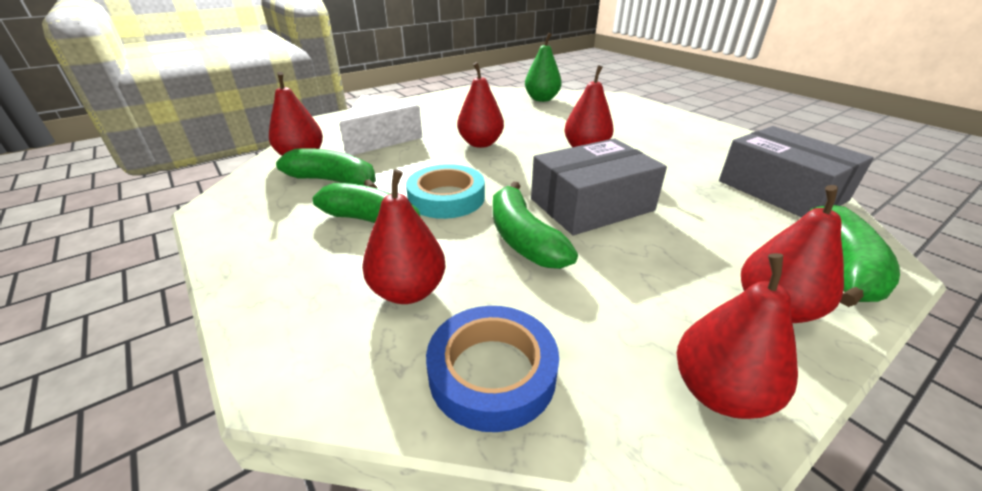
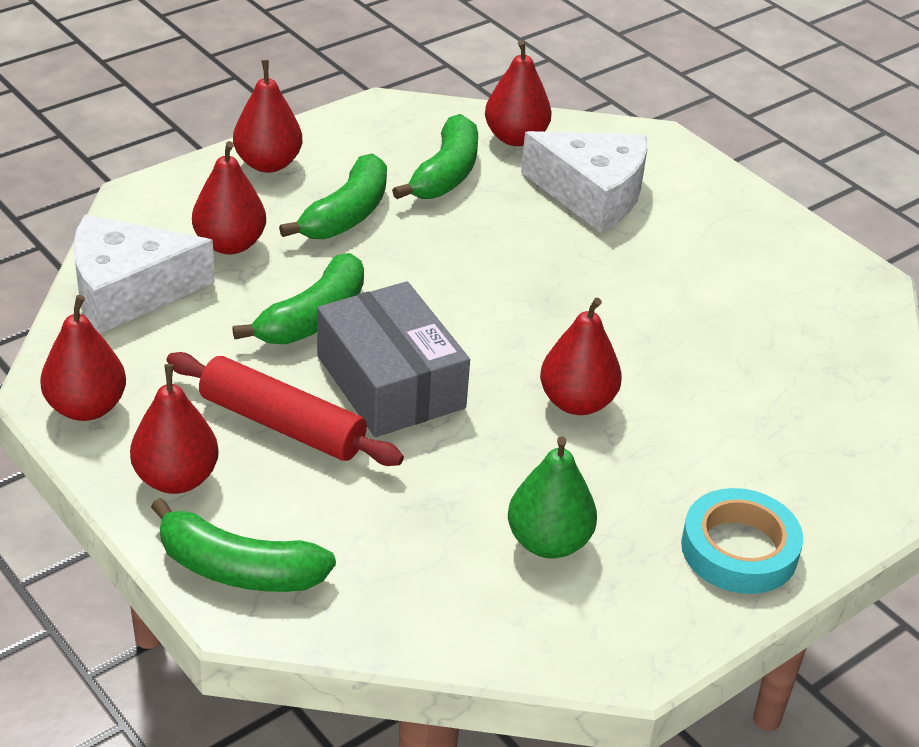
camera: 85 degrees right, 5 degrees up
(446, 198) = (406, 261): turquoise tape -> turquoise tape (739, 549)
(480, 143) = (584, 290): red pear -> red pear (268, 164)
(492, 372) = (128, 291): blue tape -> white cheese
(523, 238) = (313, 318): green banana -> green banana turned 150 degrees clockwise
(541, 99) = (837, 375): green pear -> green pear (548, 542)
(665, 251) = (282, 424): none -> red rolling pin
(781, 190) = (437, 595): grey box -> none

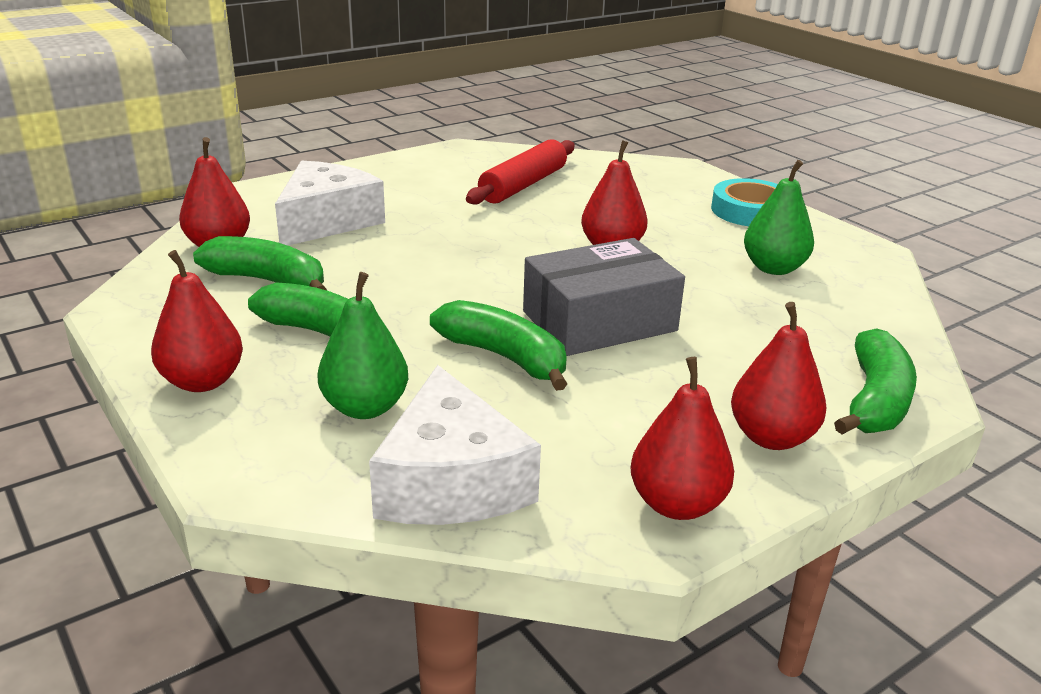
camera: 85 degrees left, 10 degrees down
(230, 244) = (365, 407): red pear -> green pear
(282, 424) = (672, 376): red rolling pin -> red rolling pin (523, 185)

